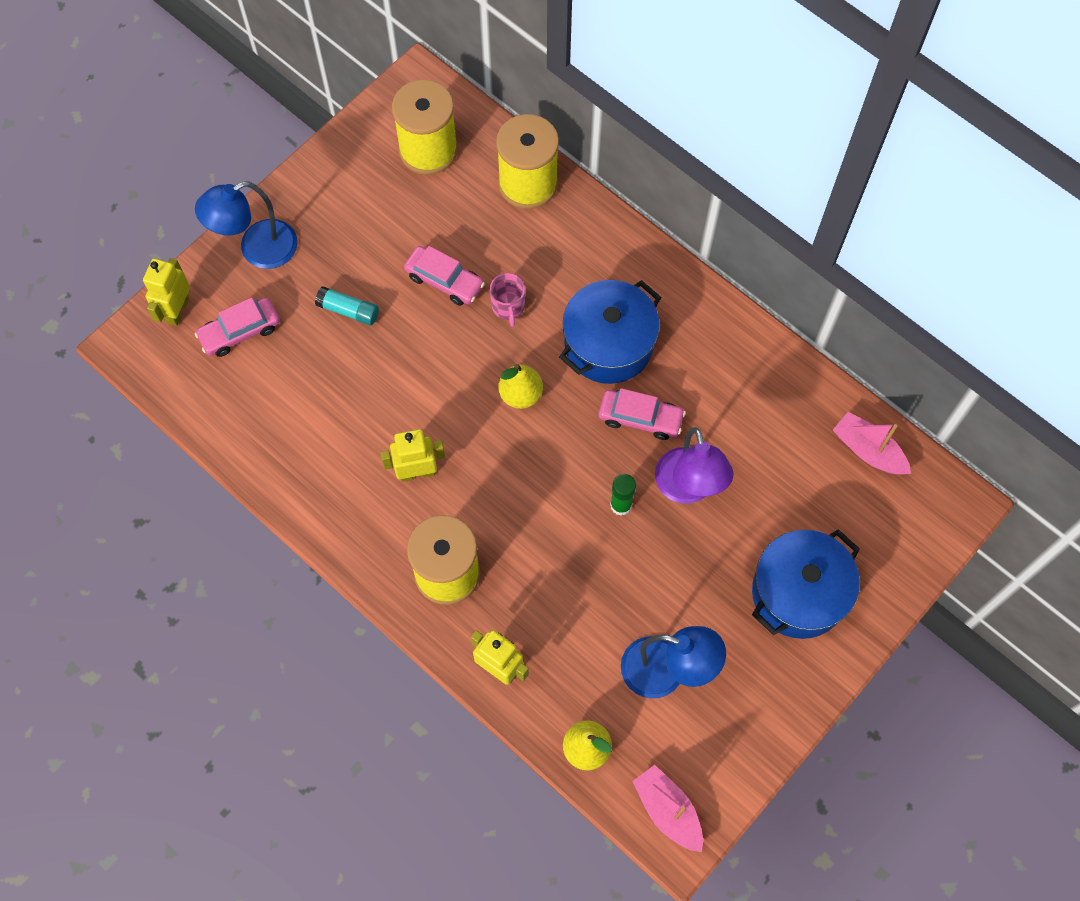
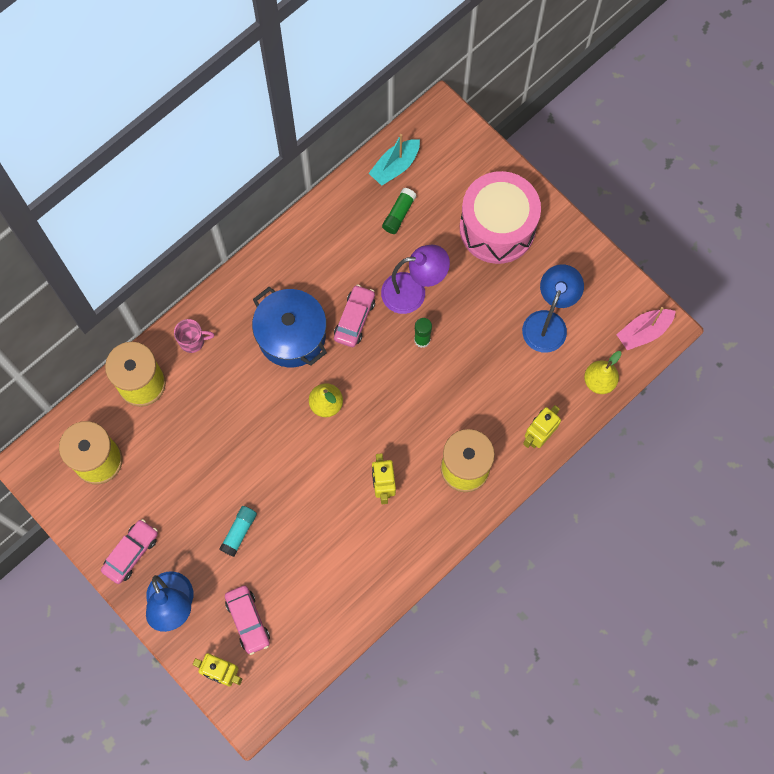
camera: 85 degrees left, 5 degrees up
(444, 281) = (221, 455): pink car -> pink car (131, 553)
(508, 307) = (250, 407): pink mug -> pink mug (192, 341)
(798, 461) = (399, 214): none -> green glue stick
(798, 593) = (497, 228): blue pot -> pink drum
(868, 450) = (395, 166): pink boat -> turquoise boat

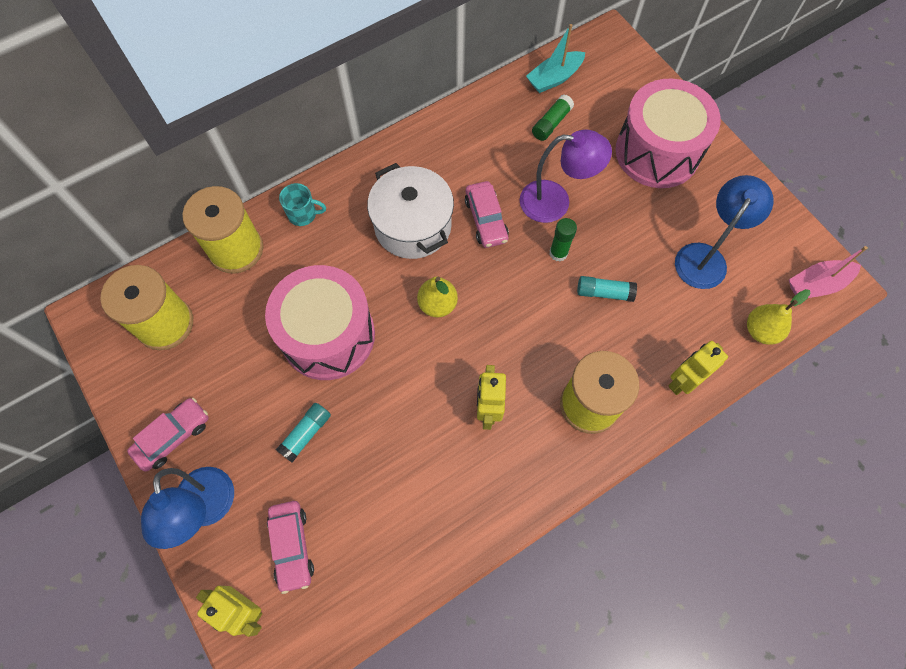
camera: 10 degrees right, 5 degrees down
(192, 341) = (303, 214): pink mug -> turquoise mug
(239, 447) = (328, 335): none -> pink drum
(291, 335) = (412, 226): blue pot -> white pot
(354, 319) = (486, 219): pink car -> pink car turned 135 degrees clockwise
(465, 369) = (604, 292): none -> turquoise glue stick

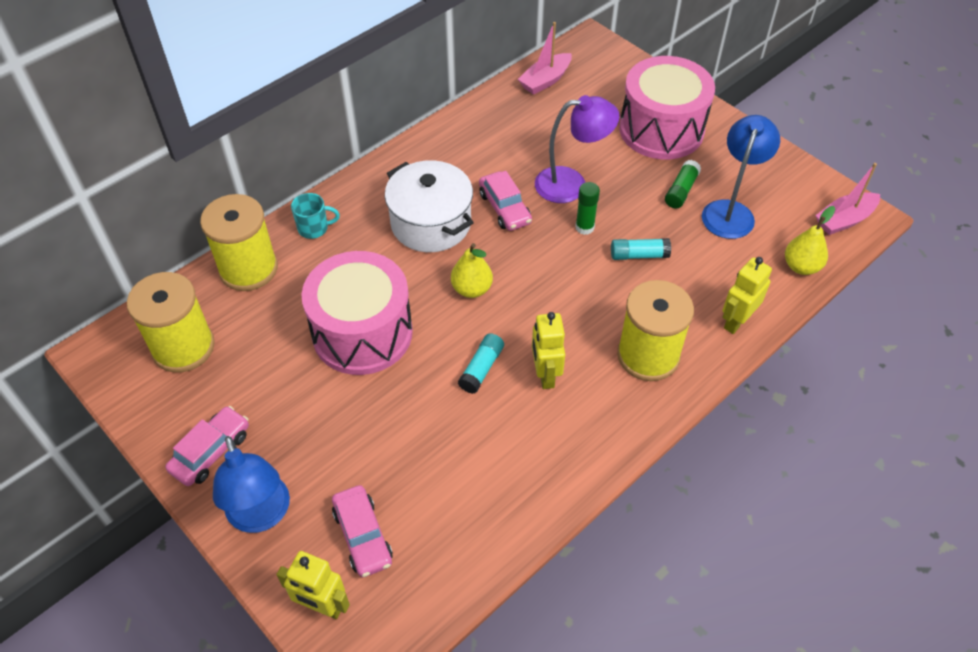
camera: 10 degrees left, 15 degrees down
(306, 434) = (357, 427): turquoise glue stick -> turquoise glue stick (481, 368)
(551, 123) = (551, 118): green glue stick -> green glue stick (681, 191)
(554, 78) = (545, 80): turquoise boat -> pink boat

